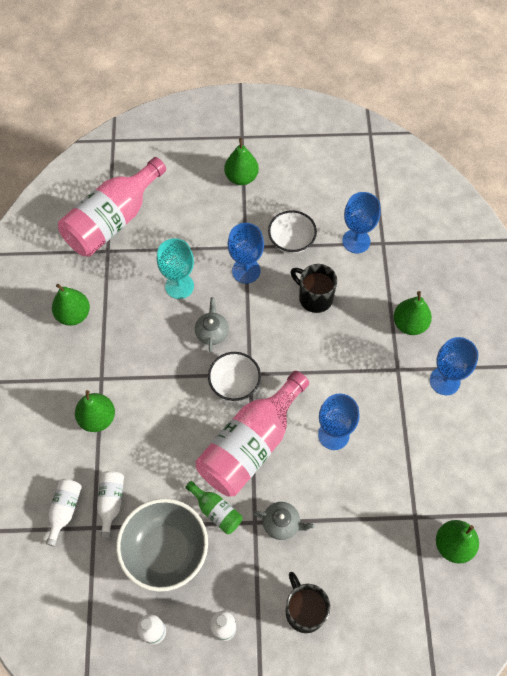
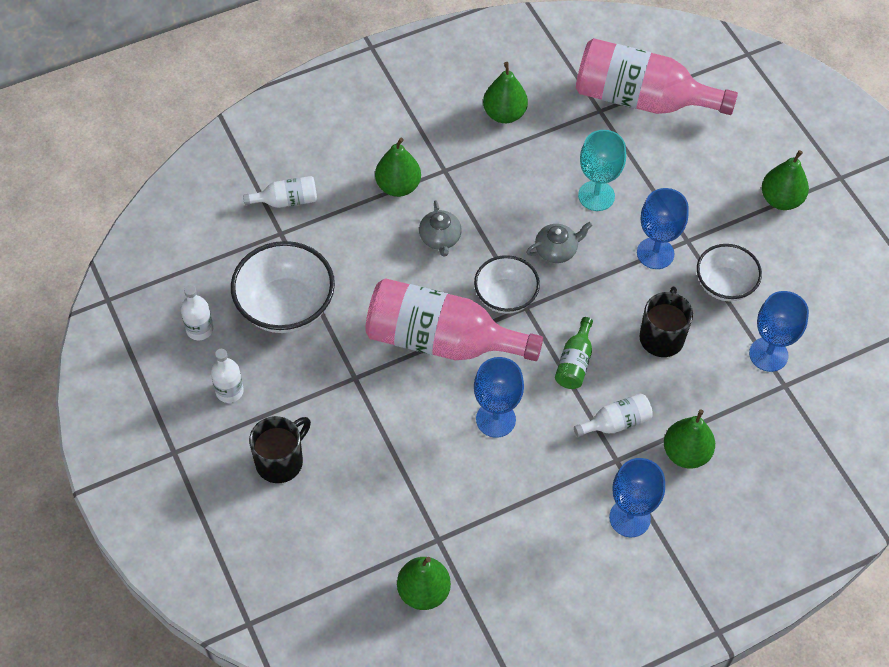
camera: 65 degrees right, 5 degrees down
(111, 502) = (313, 237): white bottle -> white bottle (616, 423)
(165, 551) = (285, 306): grey bowl -> white bowl
(216, 511) = (350, 336): green bottle -> green bottle (575, 363)
(282, 523) = (366, 404): grey teapot -> grey teapot (440, 238)

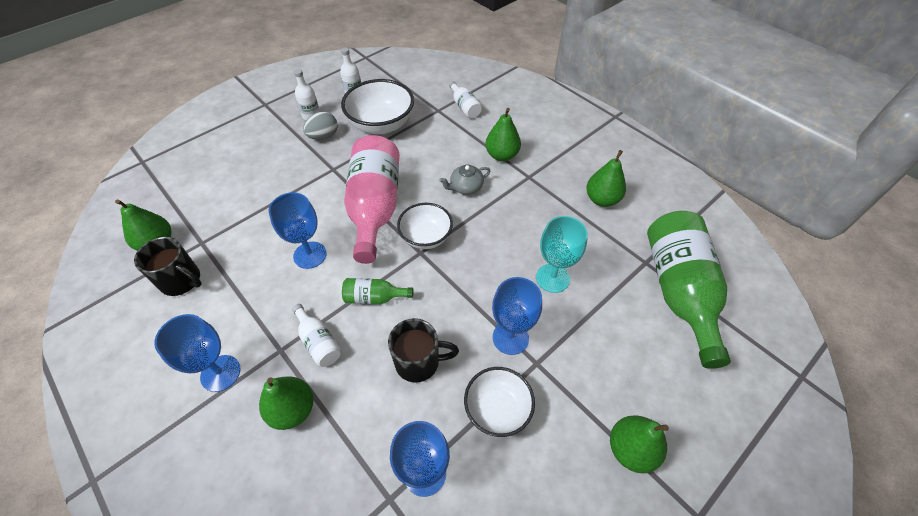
camera: 75 degrees right, 5 degrees down
(281, 461) = (262, 149): black mug -> black mug (182, 281)
(283, 381) = (323, 136): none -> grey egg
(556, 250) = (483, 261): grey teapot -> none
(641, 99) = (678, 291): pink bottle -> green bottle

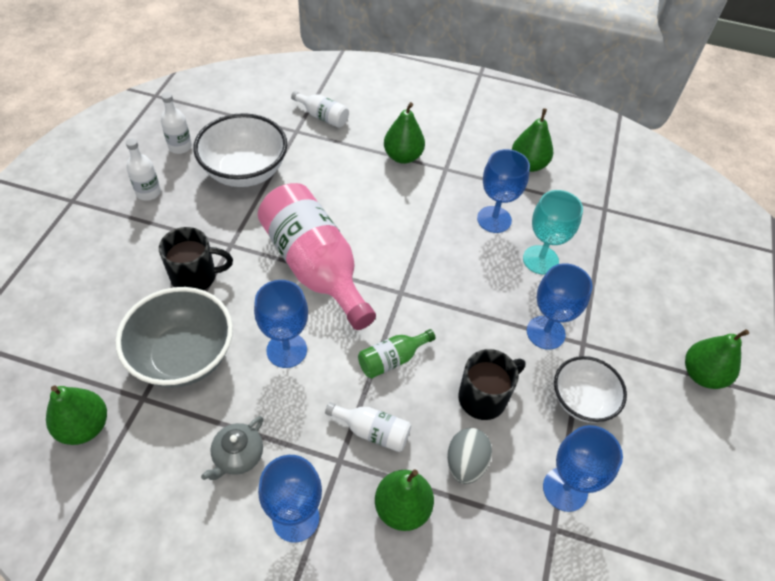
camera: 35 degrees left, 0 degrees up
(182, 281) = (158, 451): black mug -> black mug (195, 277)
(245, 228) = (183, 356): none -> grey bowl
(323, 136) = (186, 212): grey egg -> grey egg (466, 463)
(426, 237) = (394, 274): white bowl -> none
(466, 187) = (393, 205): grey teapot -> grey teapot (238, 456)
(538, 230) = (494, 219): none -> blue goblet
(678, 291) = (647, 223): green bottle -> none

